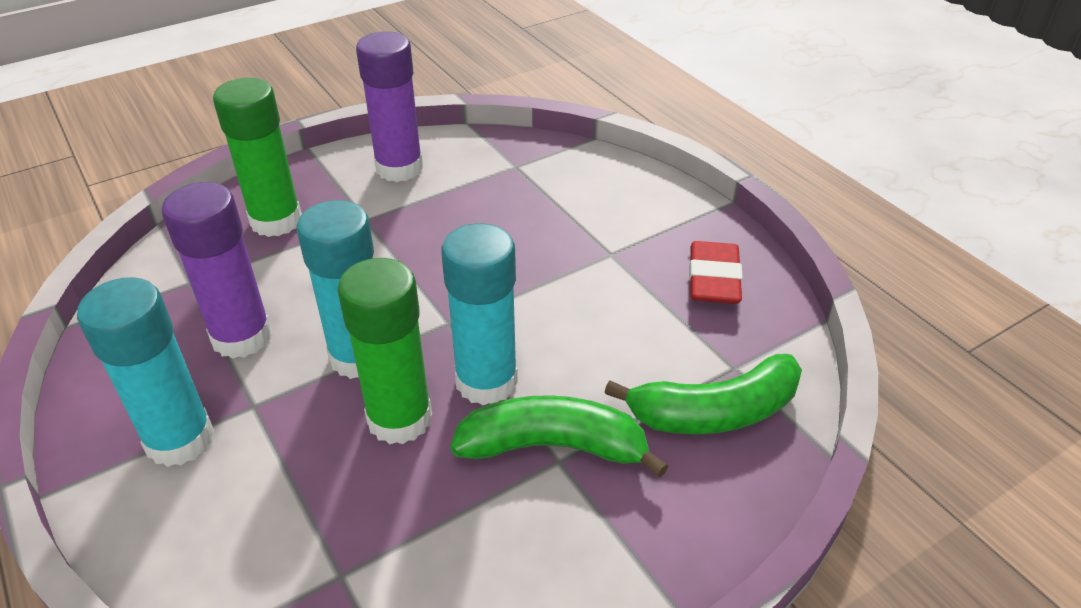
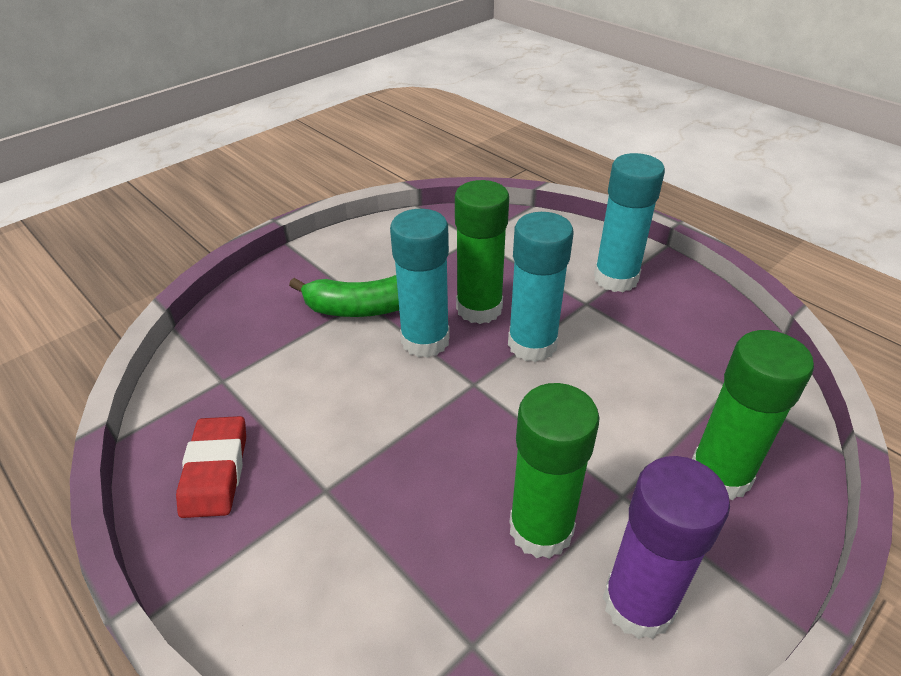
camera: 170 degrees right, 0 degrees up
(242, 337) = (637, 345): purple glue stick -> none
(442, 208) = (541, 529): none -> green glue stick
(714, 412) = (248, 343): green banana -> none

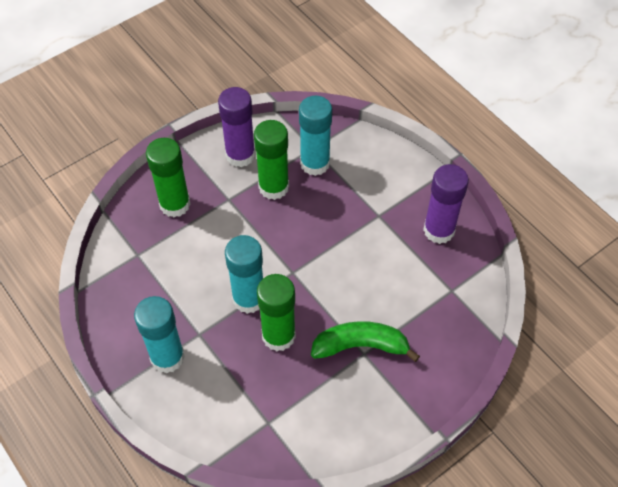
camera: 175 degrees left, 15 degrees up
(215, 471) = (439, 230): red eraser -> purple glue stick
(425, 340) = (320, 309): turquoise glue stick -> turquoise glue stick (315, 163)

